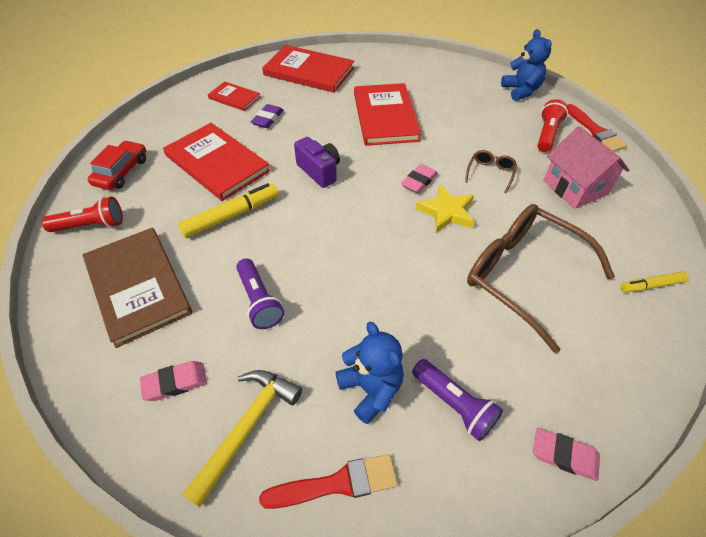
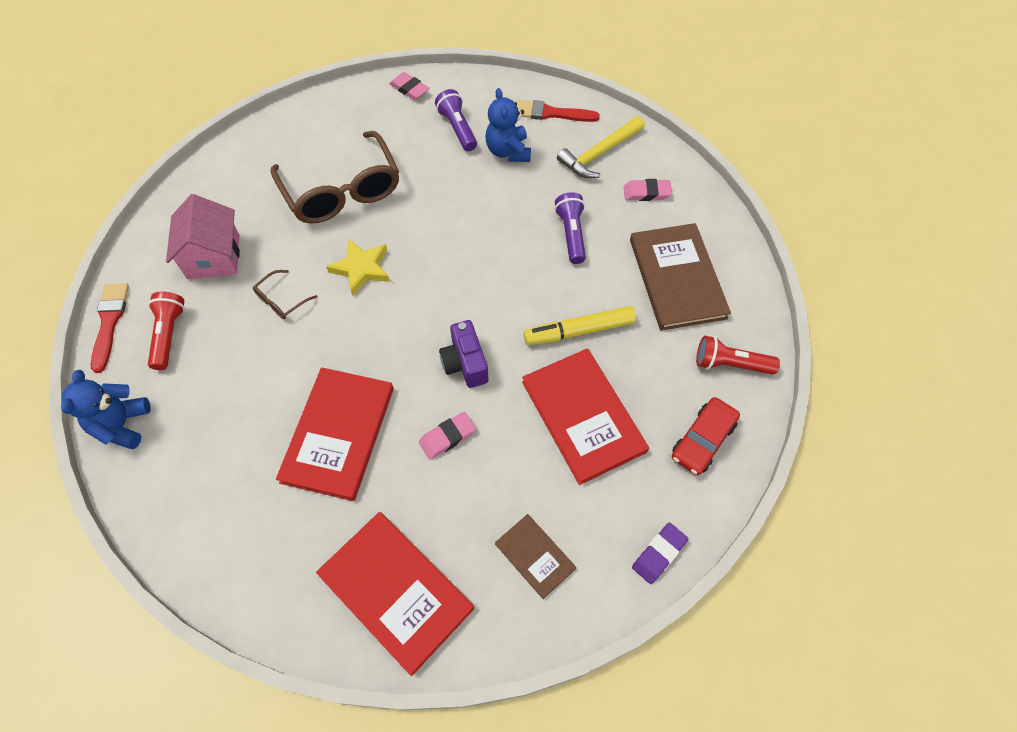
camera: 160 degrees left, 10 degrees up
(234, 98) = (535, 556): red book -> brown book
(268, 119) = (498, 484): purple eraser -> purple eraser (659, 554)
(419, 181) = (364, 314): pink eraser -> pink eraser (447, 437)
(547, 134) = (169, 335): red flashlight -> red flashlight turned 135 degrees clockwise
(651, 285) = (250, 155): yellow marker -> none

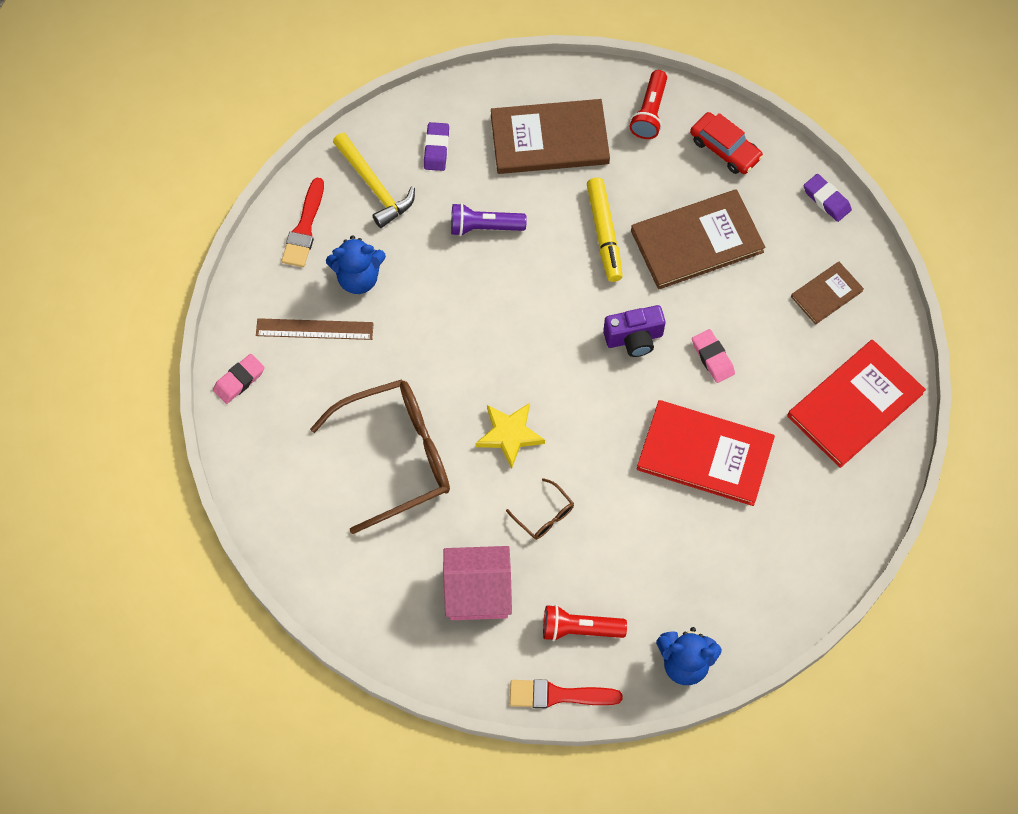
camera: 85 degrees left, 5 degrees up
(457, 128) = (314, 329): purple flashlight -> brown ruler
(583, 416) = (697, 241): red book -> brown book
(646, 193) = (436, 149): pink eraser -> purple eraser

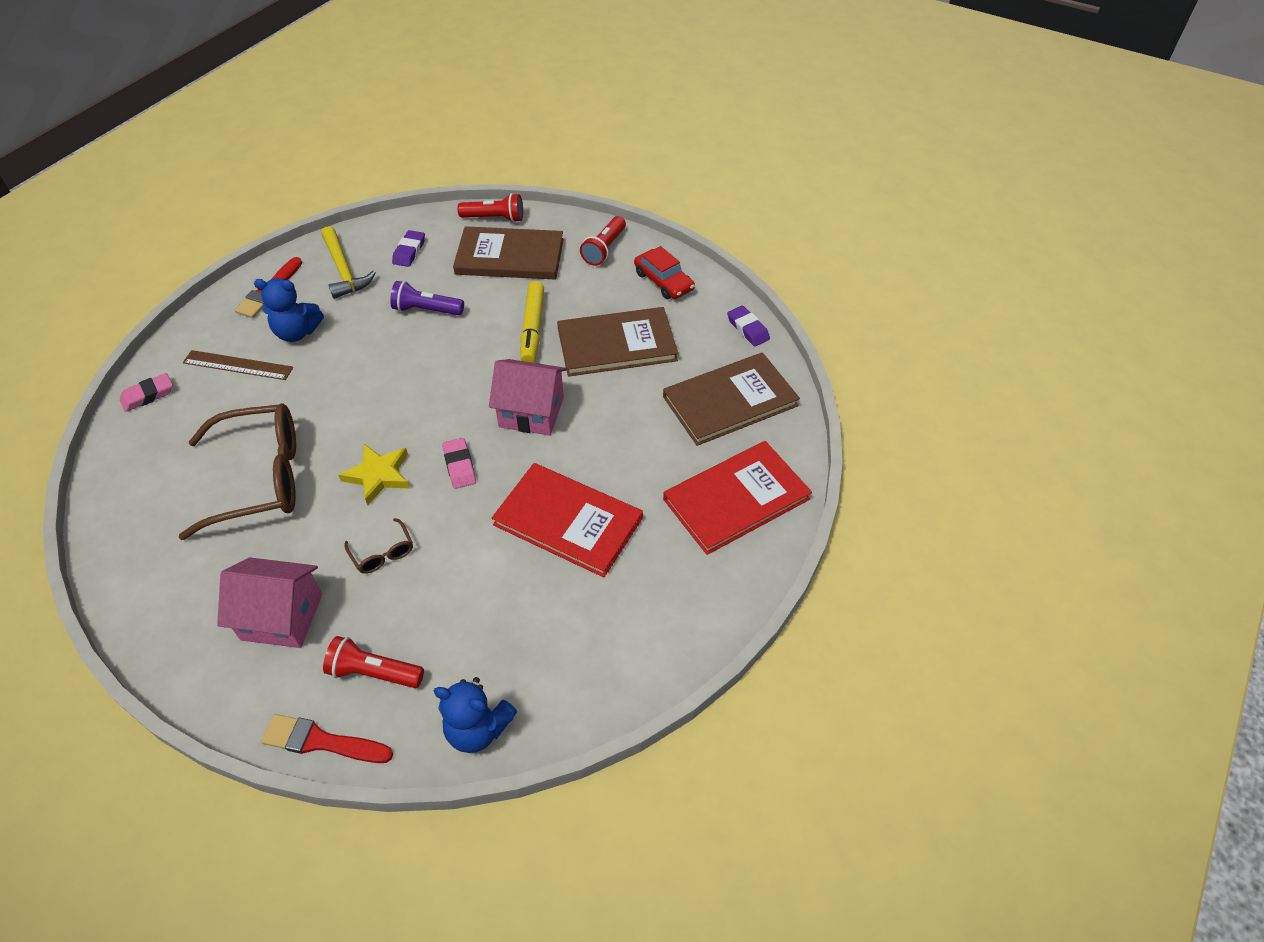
camera: 10 degrees right, 15 degrees down
(515, 85) = (494, 218): none -> red flashlight
(634, 338) = (531, 412): purple camera -> pink house
(712, 358) = (602, 438): pink eraser -> pink eraser (459, 466)
(826, 294) = (730, 401): brown book -> brown book, size x1.87

